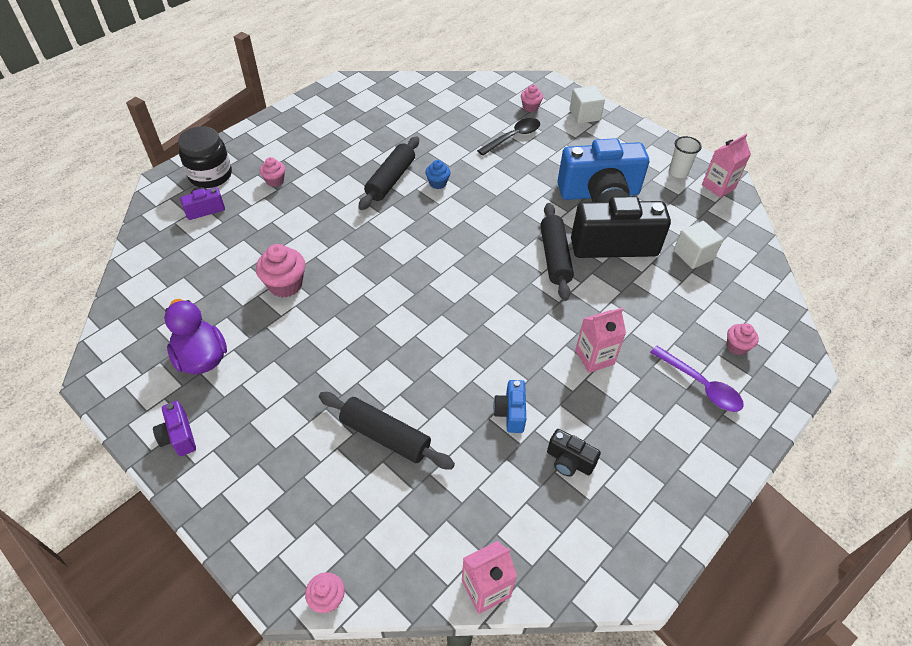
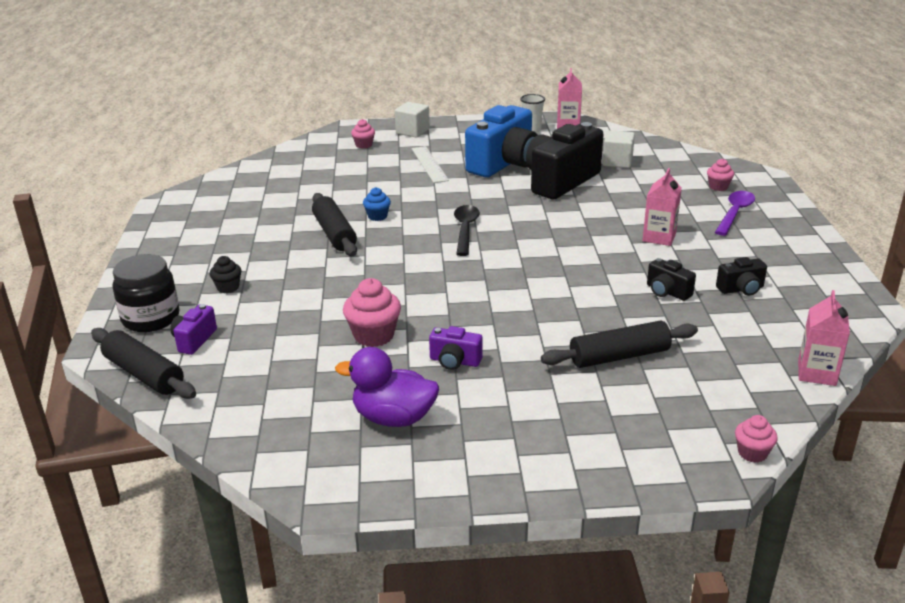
camera: 45 degrees left, 20 degrees down
(179, 436) = (474, 469): purple camera -> purple camera (455, 361)
(275, 181) = (228, 287): pink cupcake -> black cupcake
(510, 413) = (667, 292): blue camera -> black camera
(513, 137) = (384, 165): black spoon -> black spoon (465, 230)
(545, 157) = (429, 164): none -> white ruler
(555, 257) = (540, 207): black rolling pin -> black rolling pin (144, 374)
(700, 385) = (734, 213): purple spoon -> purple spoon turned 60 degrees counterclockwise

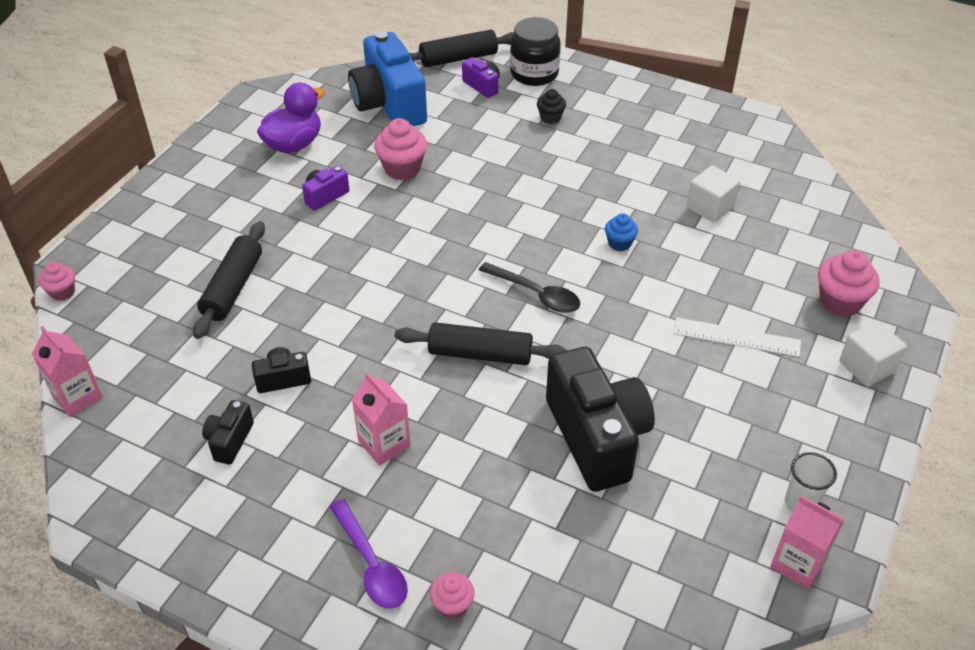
camera: 120 degrees right, 15 degrees up
(334, 234) = (602, 203): black rolling pin -> black rolling pin (480, 354)
(364, 145) = (840, 302): pink cupcake -> pink cupcake, size x1.68
(504, 164) = (691, 409): blue camera -> blue camera (389, 104)
(617, 162) = (616, 538): white cube -> white cube (710, 207)

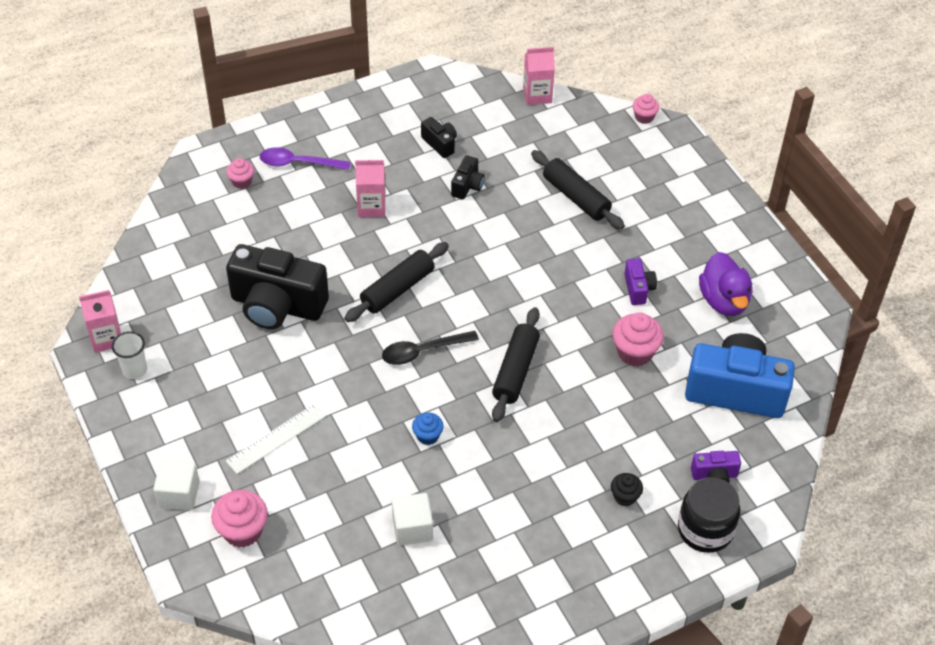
camera: 125 degrees right, 5 degrees up
(458, 58) = (776, 484): black rolling pin -> black rolling pin (515, 371)

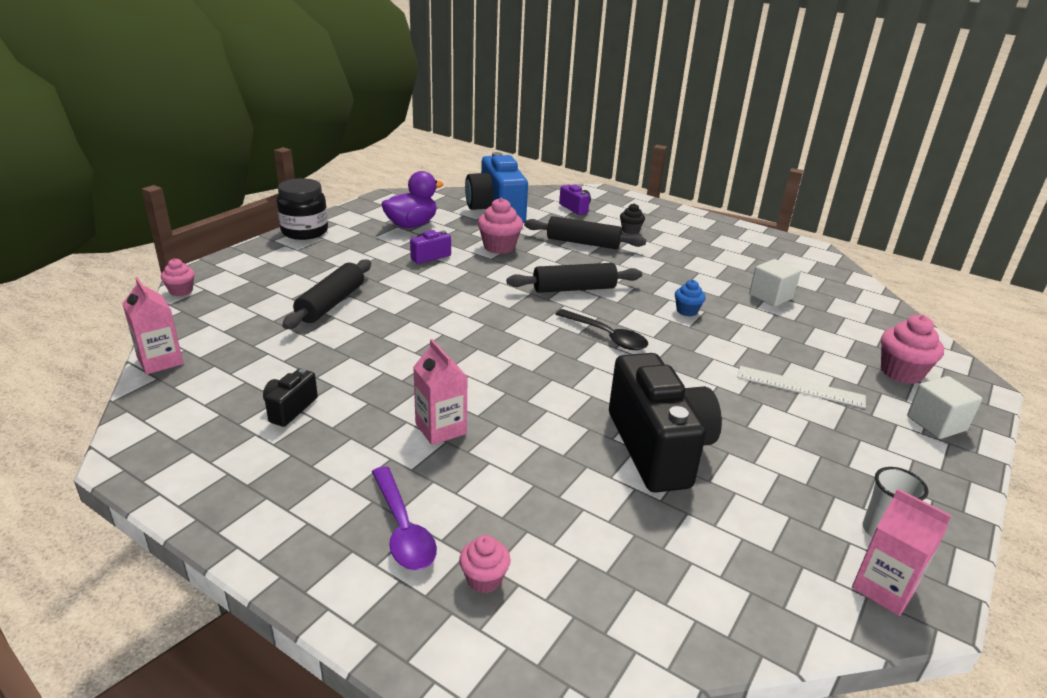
camera: 120 degrees left, 20 degrees down
(397, 289) = (548, 372): black rolling pin -> black rolling pin (583, 243)
(467, 186) = (356, 369): black camera -> none
(705, 529) = (619, 205): black jar -> black jar (304, 231)

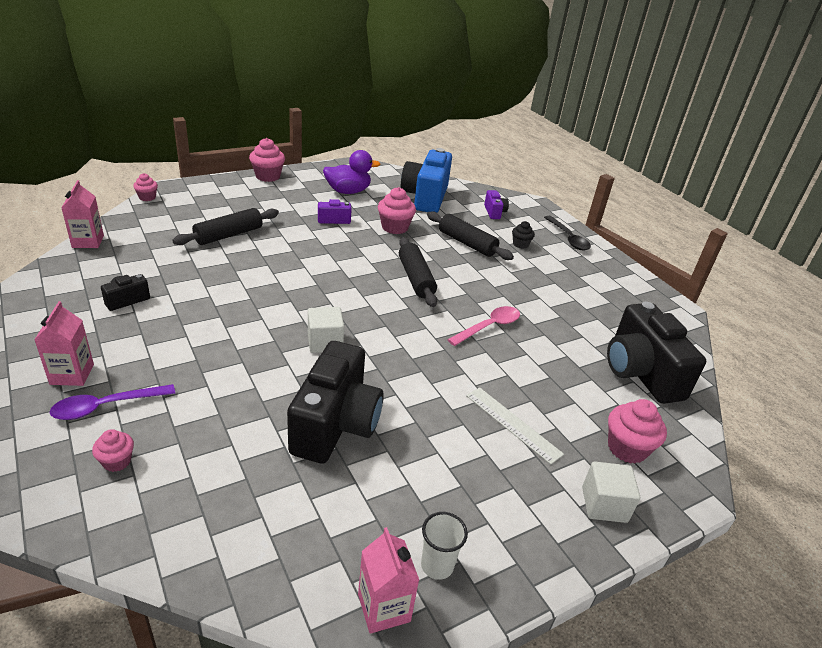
camera: 25 degrees right, 5 degrees up
(304, 231) = (268, 176): black jar -> pink cupcake
(403, 528) = (106, 406): purple spoon -> purple spoon turned 60 degrees clockwise
(441, 428) = (202, 349): pink carton -> pink carton (72, 374)
(574, 289) = (415, 279): black rolling pin -> black rolling pin turned 60 degrees clockwise
(606, 336) = (397, 325): black spoon -> black spoon (568, 238)
(687, 311) = (489, 327): blue cupcake -> pink spoon
(770, 296) = (581, 339): white cube -> white cube (325, 342)
(843, 308) = (640, 373): none -> black camera

